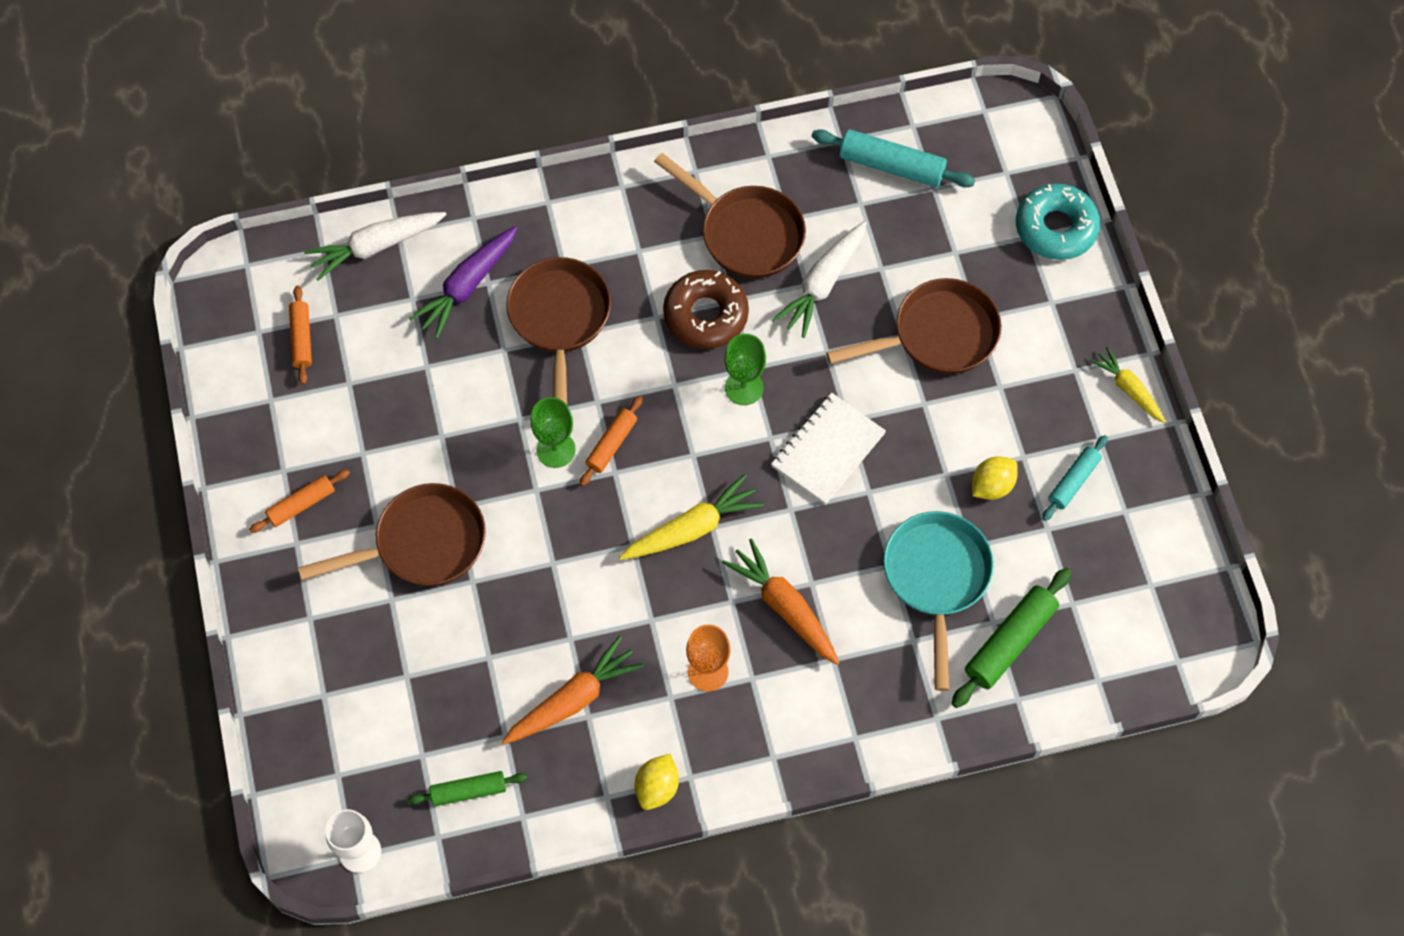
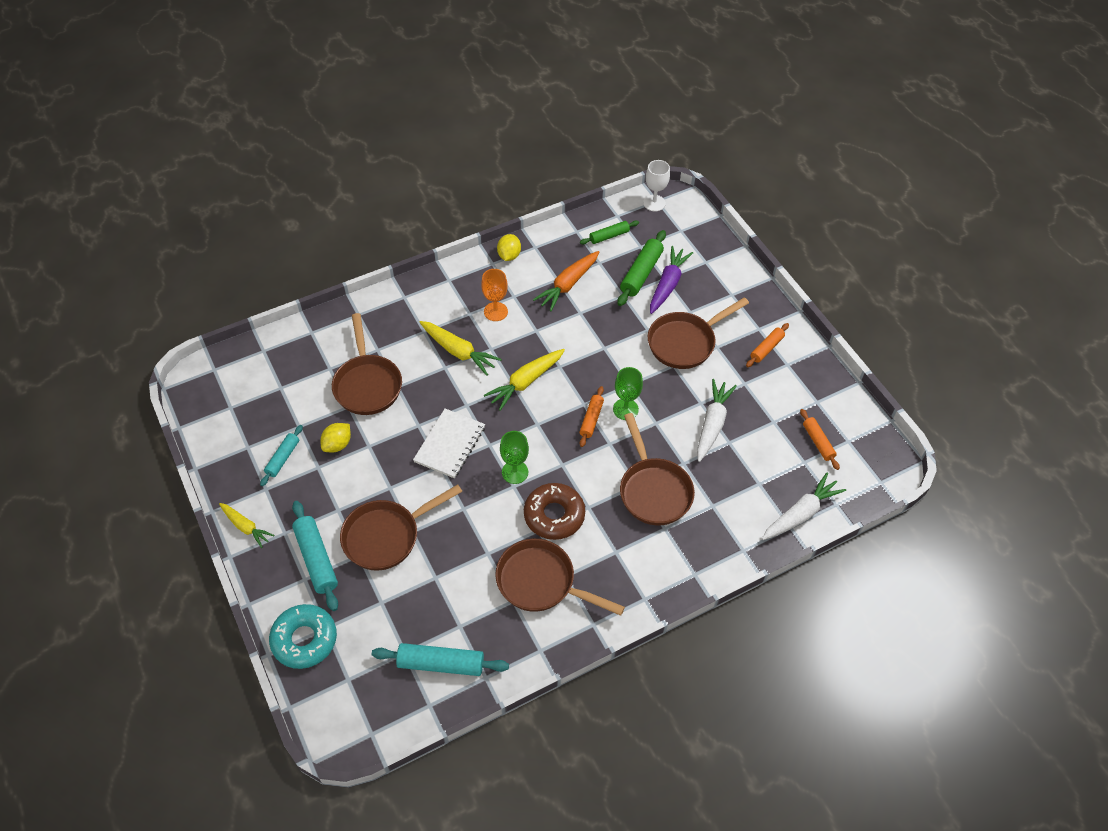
camera: 165 degrees right, 10 degrees down
(467, 286) = (725, 499): purple carrot -> purple carrot (667, 284)
(784, 607) = (458, 352): orange carrot -> yellow carrot
(822, 284) = (476, 556): white carrot -> white carrot (712, 424)
(936, 579) = (367, 384): turquoise pan -> brown pan
(1009, 642) = (318, 359): green rolling pin -> green rolling pin (641, 273)
(1034, 324) = (316, 559): none -> turquoise rolling pin

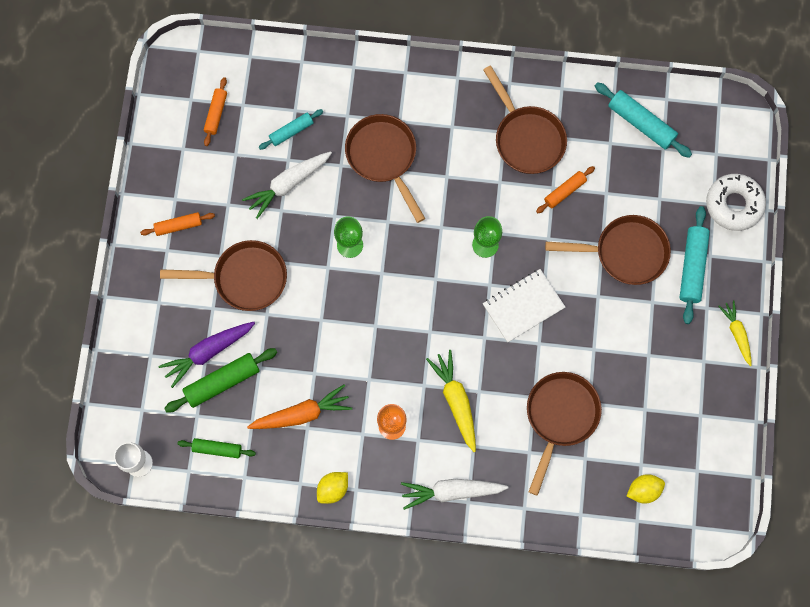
camera: 145 degrees left, 20 degrees up
(283, 458) = (675, 383): turquoise rolling pin -> turquoise rolling pin (291, 131)
(304, 639) = (734, 204): turquoise donut -> white donut
(337, 444) = (620, 368): yellow lemon -> yellow lemon (643, 490)
(525, 382) = (417, 328): yellow carrot -> none
(554, 515) = (479, 186): brown donut -> none
(591, 419) = (386, 253): orange rolling pin -> orange rolling pin (564, 191)
(653, 490) = (383, 157): brown pan -> brown pan turned 45 degrees counterclockwise
(801, 513) = (284, 66): white carrot -> white carrot (451, 491)

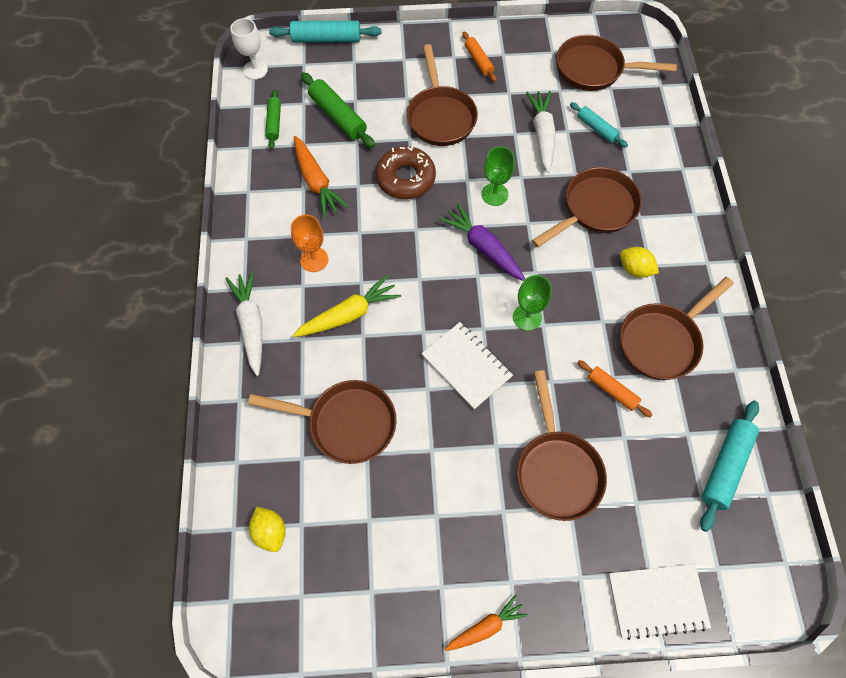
camera: 80 degrees right, 10 degrees down
(208, 352) = (364, 101): purple carrot -> purple carrot (483, 247)
(216, 114) = (594, 69): orange rolling pin -> brown pan
(288, 184) = (542, 134): white carrot -> white carrot turned 45 degrees clockwise
(314, 325) = (405, 178): none -> brown donut
(333, 489) = (245, 219): yellow lemon -> yellow lemon (634, 269)
(692, 267) = (559, 556): turquoise rolling pin -> turquoise rolling pin (326, 39)
(734, 204) = (657, 601): white donut -> white notebook
(736, 333) = (486, 626): yellow carrot -> orange carrot

